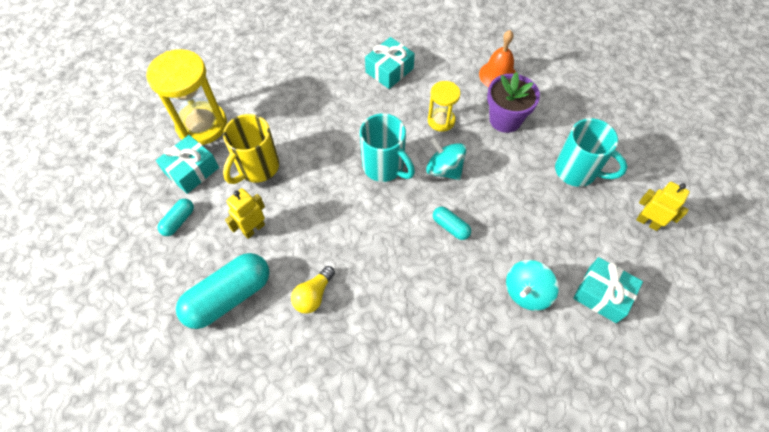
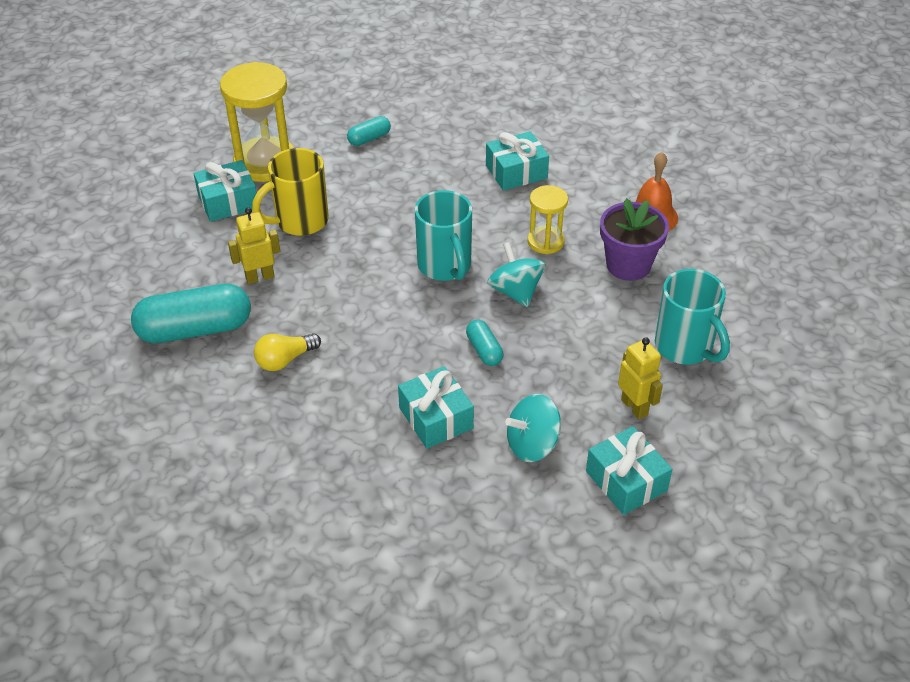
camera: 25 degrees right, 15 degrees down
(179, 221) = (186, 244): turquoise capsule -> turquoise capsule (369, 138)
(450, 299) = (436, 418): none -> turquoise gift
(647, 222) = (742, 430): yellow robot -> yellow robot (634, 407)

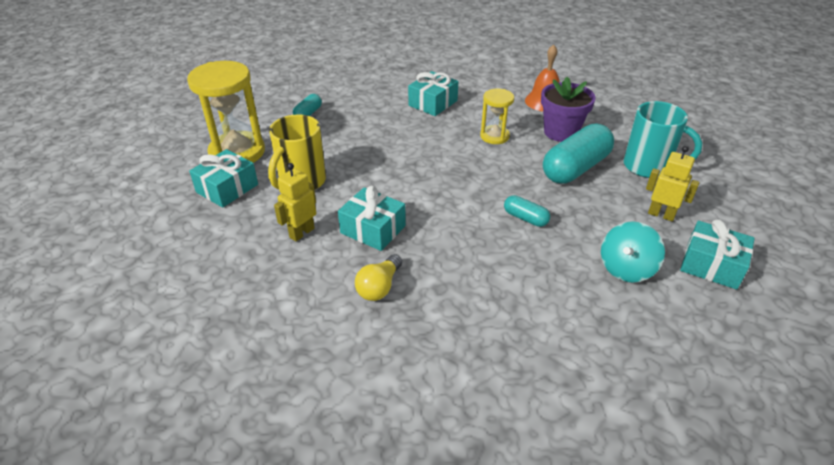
camera: 30 degrees left, 5 degrees down
(195, 330) = (277, 295): turquoise capsule -> turquoise capsule (575, 168)
(436, 418) = (540, 280): turquoise gift -> turquoise gift (373, 229)
(445, 266) = (442, 174): turquoise mug -> none
(515, 291) = (507, 173): turquoise spinning top -> none

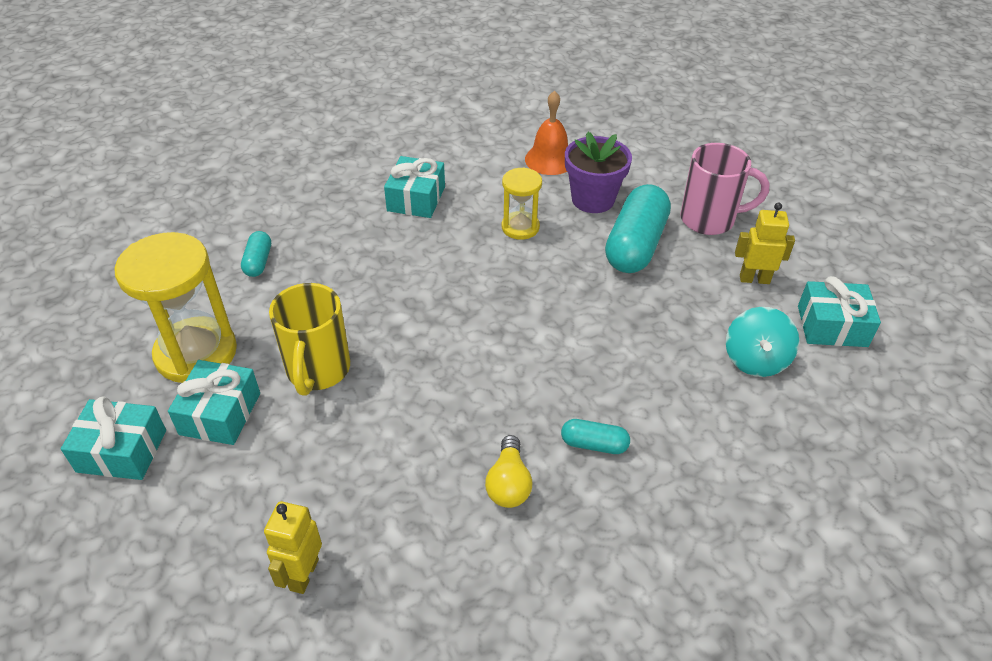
camera: 25 degrees left, 5 degrees up
(301, 233) = (366, 444): yellow robot -> yellow robot (303, 574)
(373, 229) = (453, 408): turquoise gift -> turquoise gift (122, 451)
(525, 218) = (618, 331): turquoise capsule -> turquoise capsule (594, 444)
(648, 167) = (709, 220): turquoise mug -> pink mug

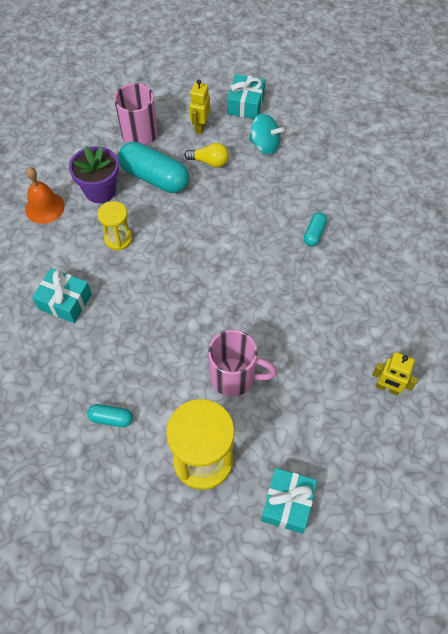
camera: 80 degrees left, 15 degrees up
(220, 413) = (263, 440): turquoise gift -> none
(318, 370) = (234, 377): yellow mug -> pink mug
(509, 483) = (336, 279): yellow light bulb -> yellow light bulb (209, 162)

